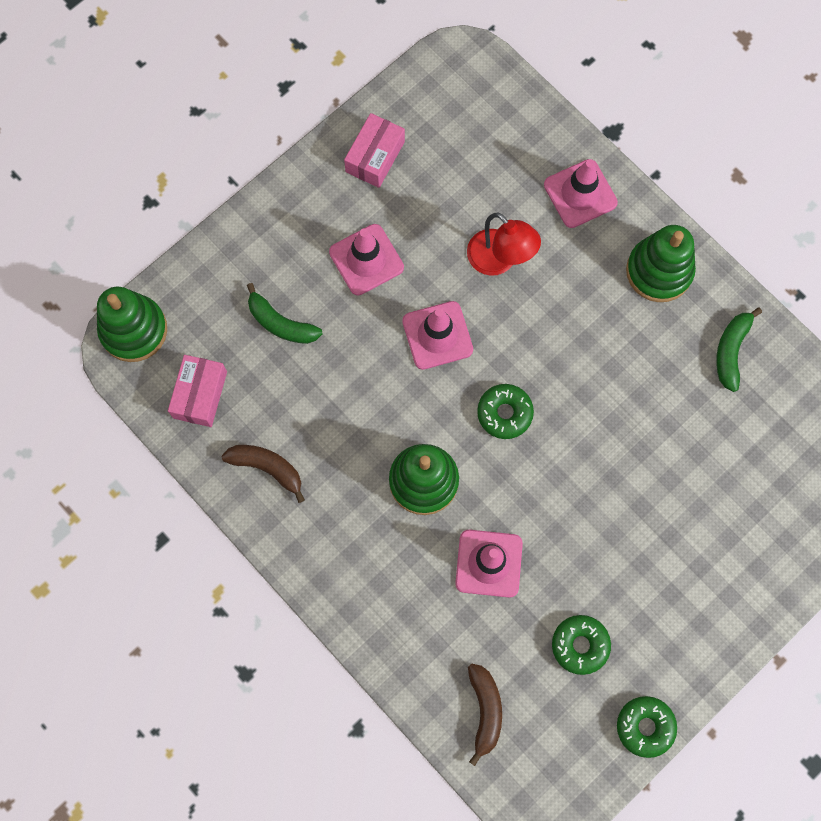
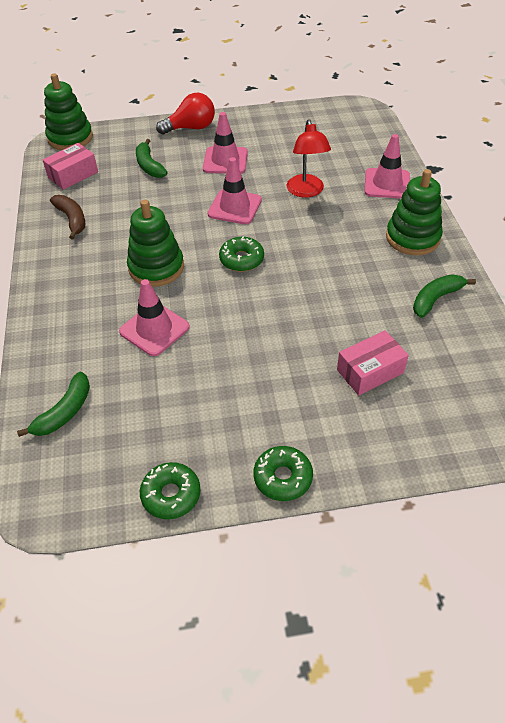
camera: 35 degrees right, 25 degrees down
(275, 221) = (191, 128): none -> red light bulb
(375, 157) = (272, 125): pink box -> pink box (370, 371)
(485, 711) = (64, 412): brown banana -> green banana
(580, 645) = (171, 410): green donut -> green donut (283, 477)

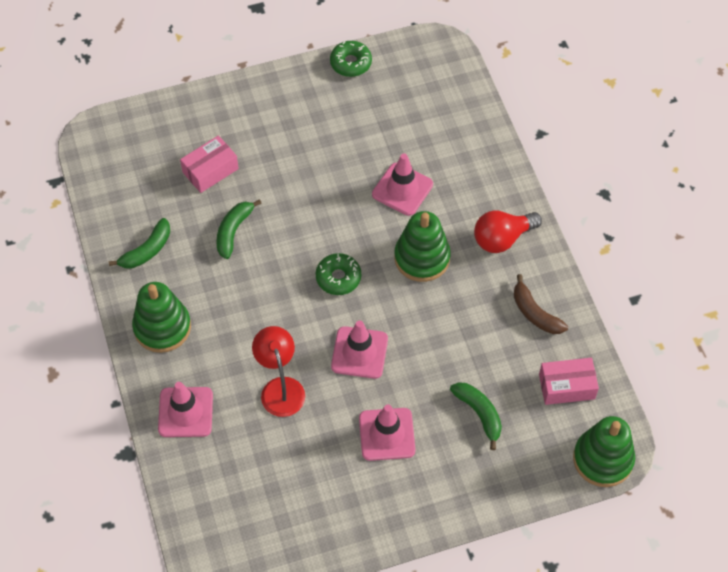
camera: 170 degrees right, 10 degrees up
(64, 412) = (450, 110): green banana -> green banana (233, 231)
(73, 175) = (566, 386): pink box -> pink box turned 45 degrees clockwise
(191, 128) = (447, 499): red light bulb -> red light bulb (502, 238)
(283, 477) = (274, 82): green donut -> none

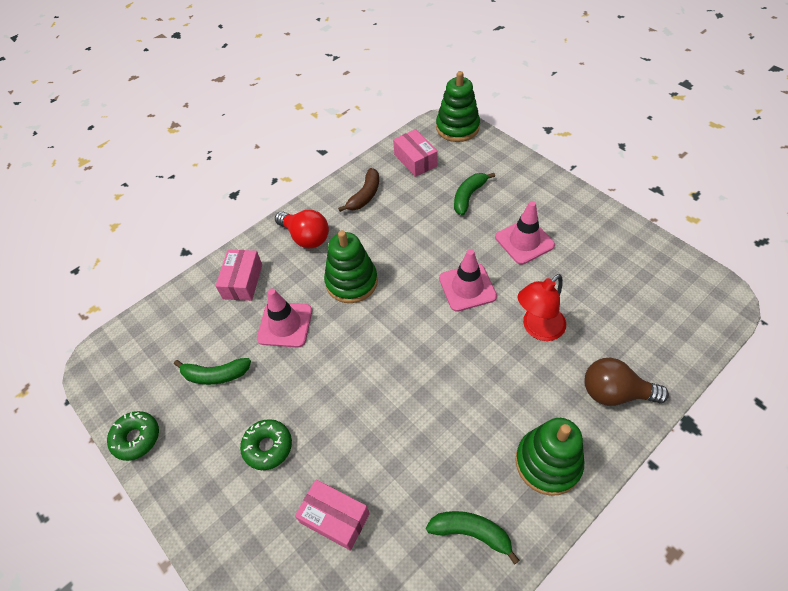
camera: 110 degrees left, 5 degrees down
(185, 412) = (614, 392): pink traffic cone -> brown light bulb
(233, 231) = (401, 451): green banana -> green banana (215, 375)
(338, 278) = (404, 334): green donut -> green donut (268, 447)
(473, 170) = (242, 281): none -> pink box

